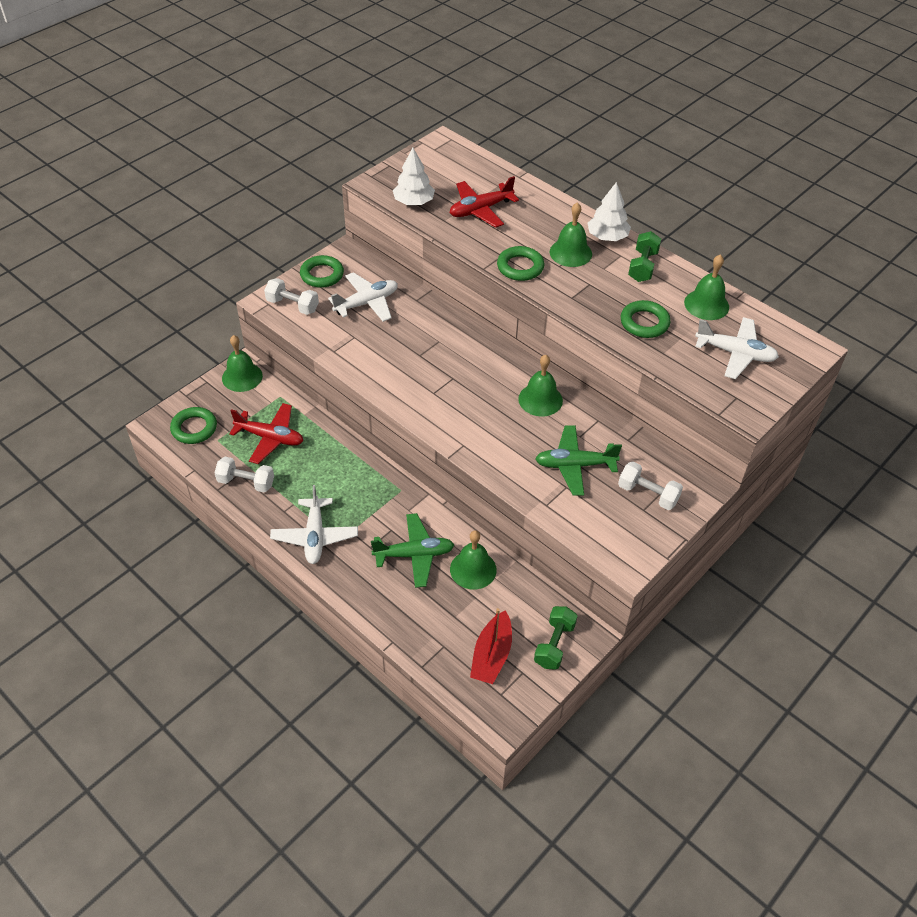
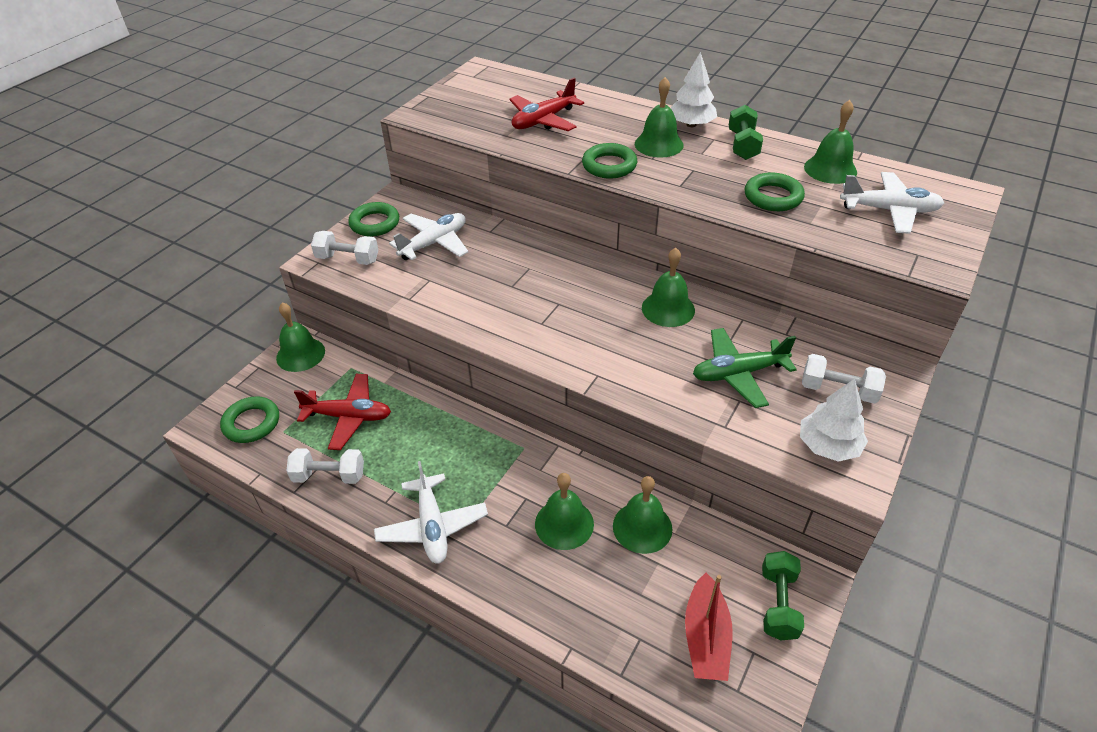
camera: 10 degrees left, 5 degrees down
(414, 202) = (466, 124): white tree -> white tree (828, 446)
(414, 555) = (564, 524): green plane -> green bell

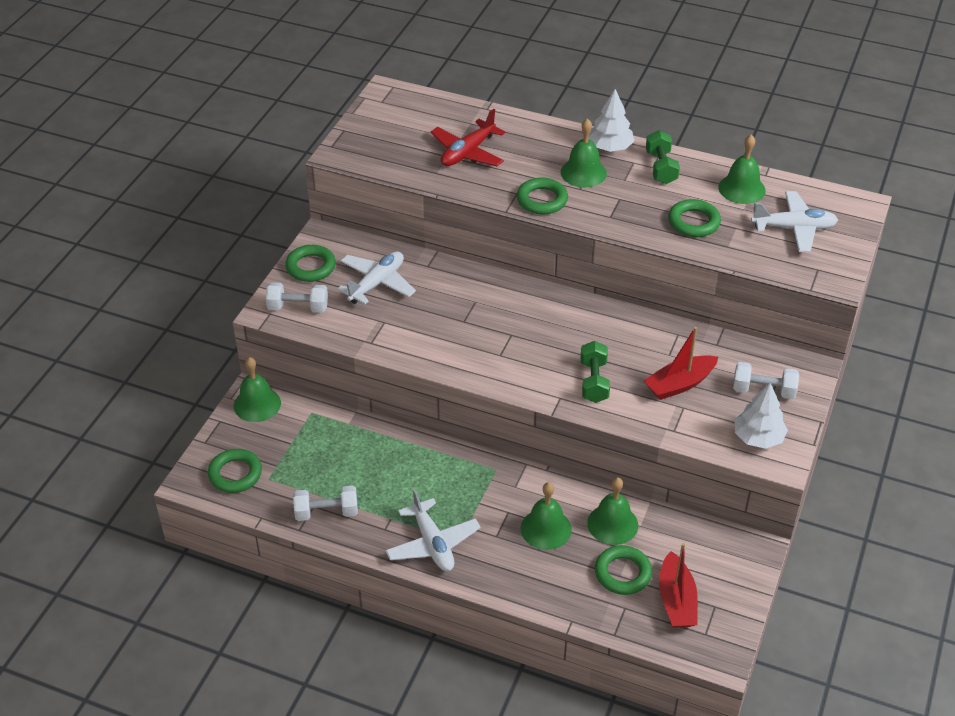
camera: 10 degrees left, 0 degrees up
(349, 417) = (326, 458): red plane -> none
(644, 592) = (623, 573): none -> green ring
(668, 309) = (611, 330): green bell -> none
(738, 373) = (679, 384): green plane -> red boat
(778, 604) = (730, 569): green dumbbell -> green dumbbell (594, 381)

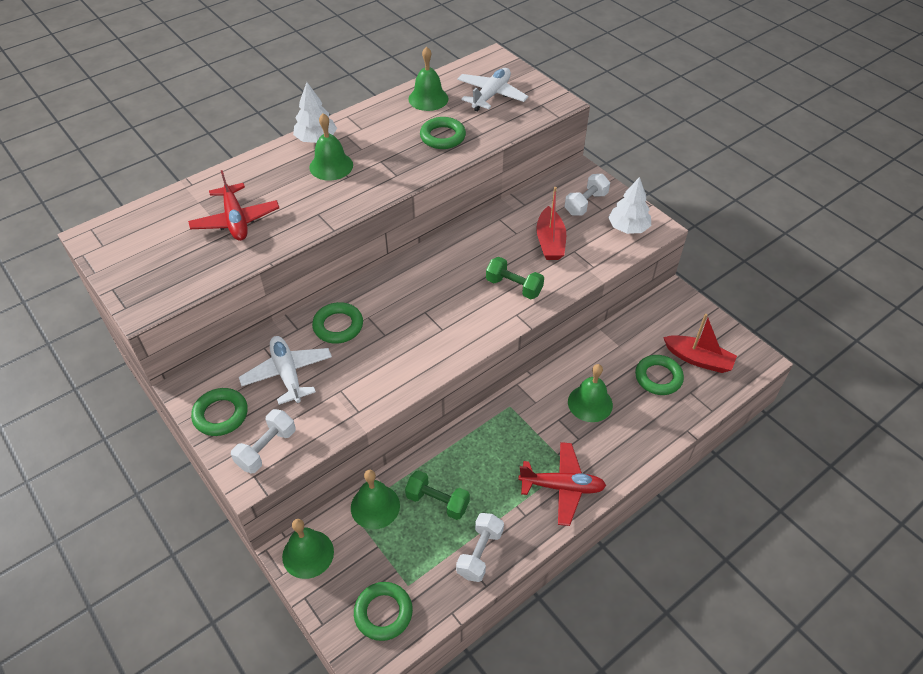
camera: 60 degrees left, 5 degrees up
(432, 544) = (562, 487): white plane -> red plane
(542, 200) = (341, 203): green ring -> green ring (338, 326)
(612, 524) = (608, 360): green bell -> green bell (375, 506)
(661, 168) = (367, 125): green dumbbell -> green dumbbell (437, 501)

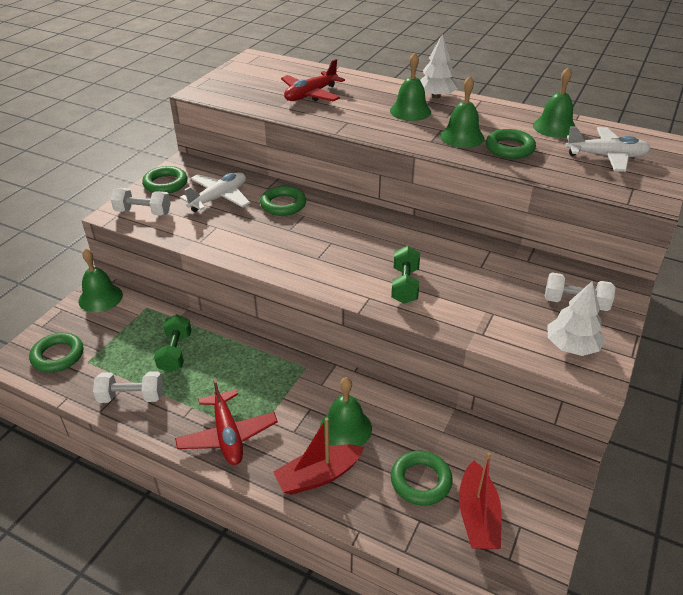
camera: 65 degrees right, 10 degrees down
(375, 506) = (156, 318): green bell -> green bell (462, 137)
(550, 242) = (490, 292): red boat -> red boat (318, 476)

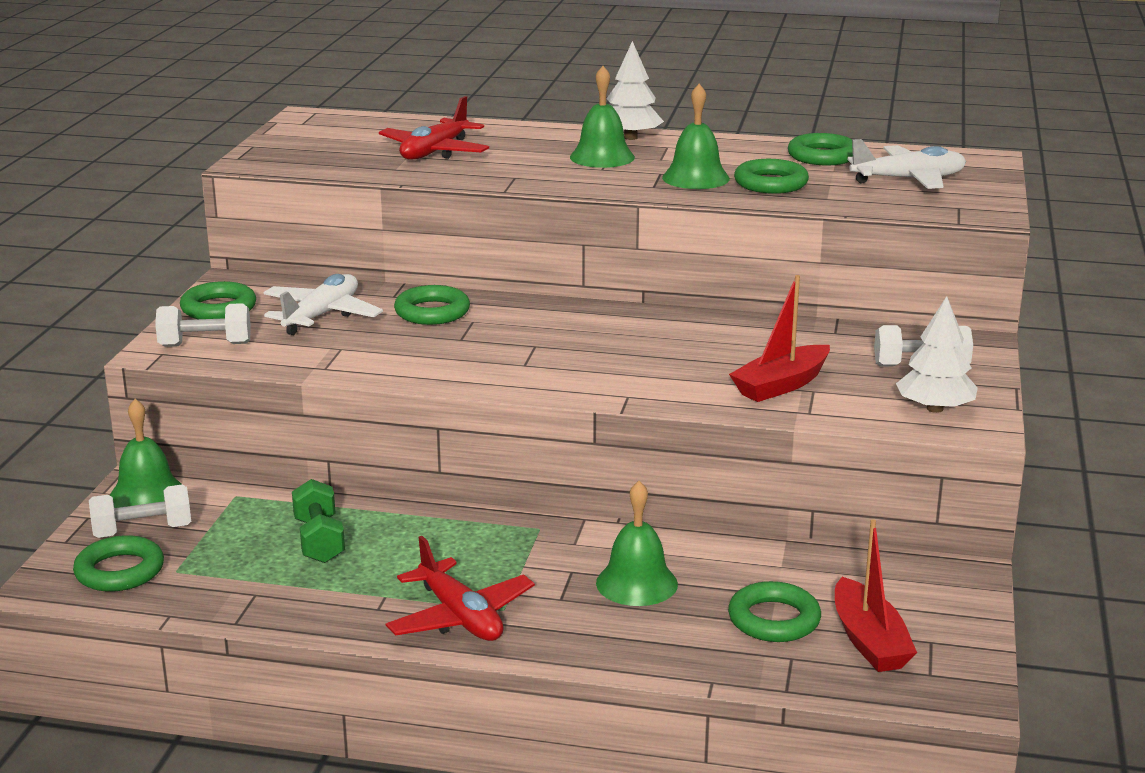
camera: 15 degrees left, 15 degrees down
(131, 397) = (278, 599): white dumbbell -> white dumbbell (142, 531)
(318, 476) = (623, 637): red boat -> red boat (781, 385)
(405, 285) = (672, 377): green dumbbell -> none
(554, 127) = (822, 156): green bell -> green ring

